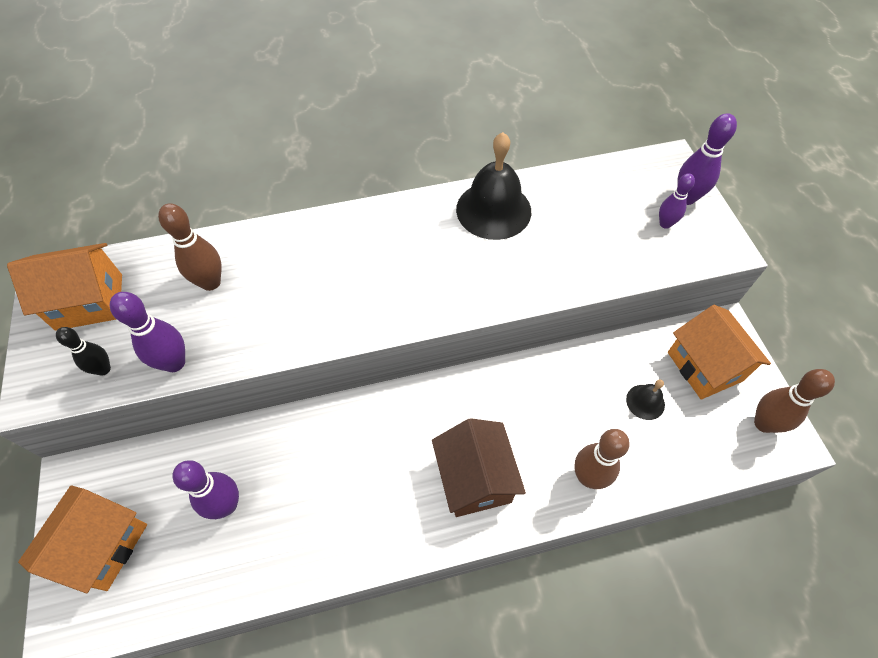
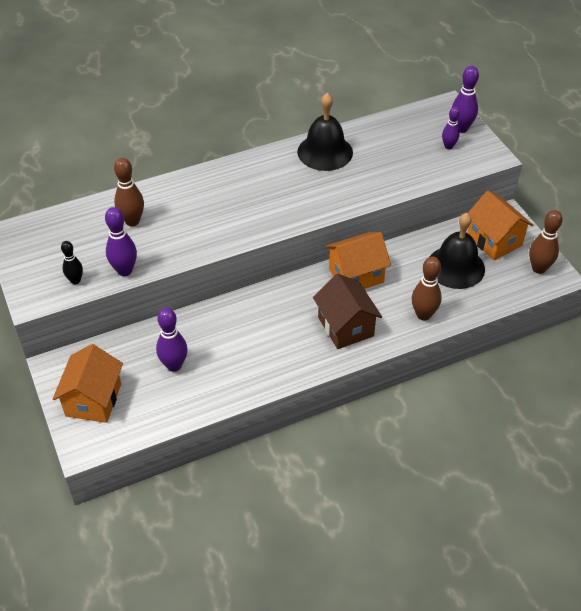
camera: 10 degrees left, 10 degrees down
(89, 302) = (47, 243): orange house -> orange house (356, 275)
(645, 402) = (455, 267): black bell -> black bell, size x2.10

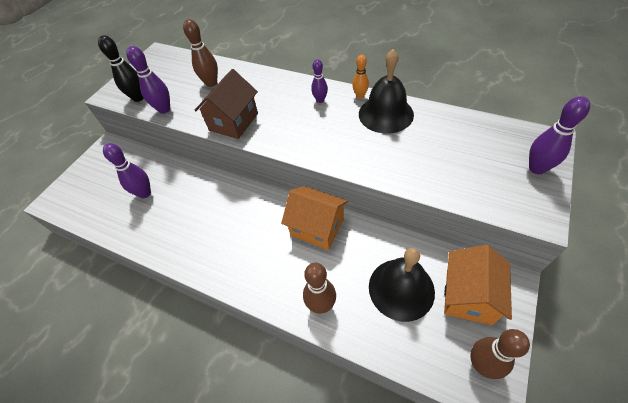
camera: 55 degrees right, 5 degrees up
(75, 280) = (138, 98): black bowling pin -> black bowling pin, size x1.55
(93, 400) = (91, 178): orange house -> none
(286, 150) = (360, 96): none -> orange bowling pin
(345, 326) = (258, 260): brown house -> brown house (233, 122)
(448, 146) = (501, 176): purple bowling pin -> purple bowling pin (320, 100)

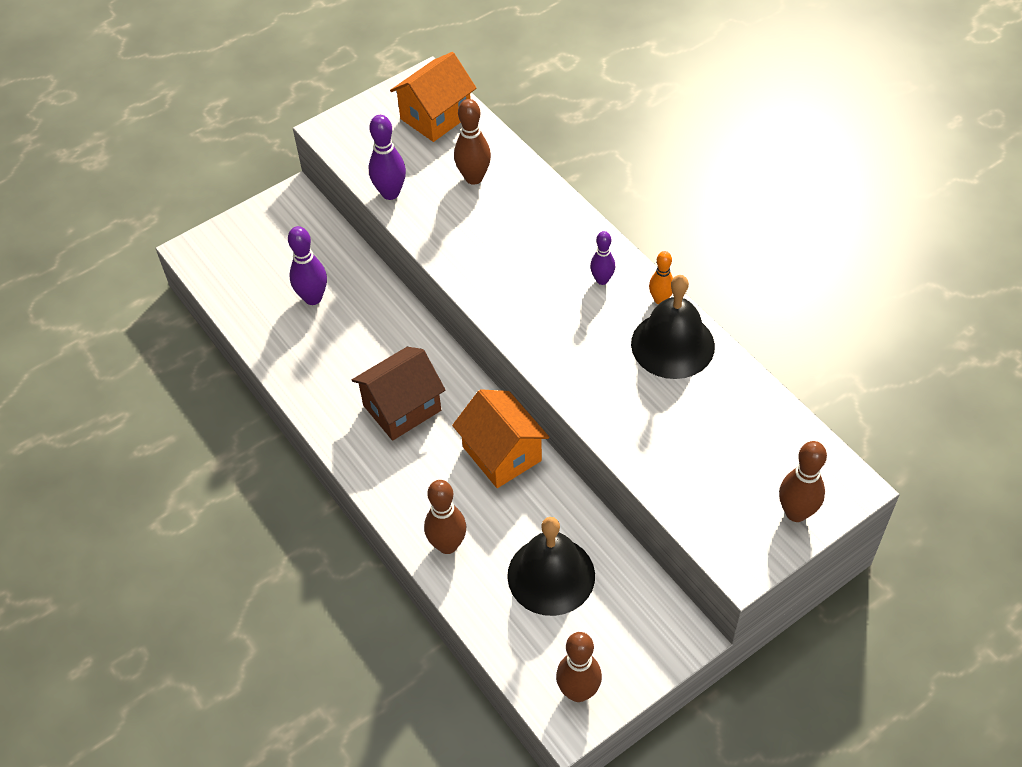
camera: 25 degrees right, 0 degrees up
(138, 98) = (365, 156): black bowling pin -> none
(233, 122) = (468, 258): brown house -> brown house (402, 408)
(468, 296) = (622, 623): orange house -> orange house (436, 117)
(536, 168) = (796, 512): purple bowling pin -> brown bowling pin

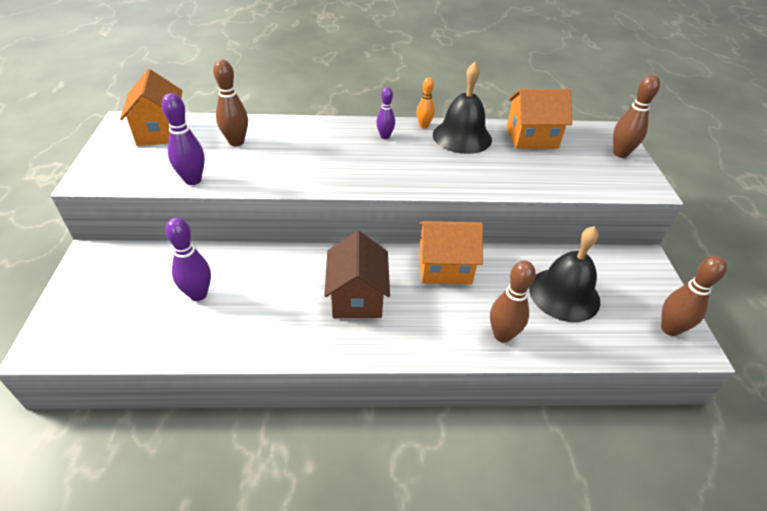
camera: 60 degrees left, 10 degrees down
(740, 409) = (531, 138): none -> orange house

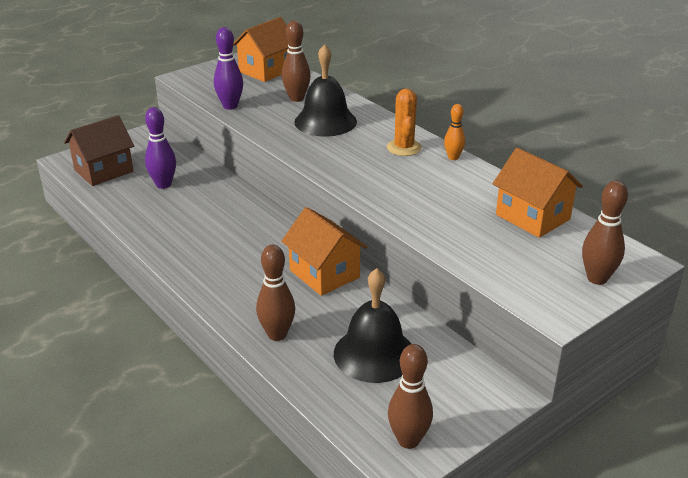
camera: 55 degrees right, 10 degrees down
(357, 297) = (236, 247): brown house -> brown house (103, 171)
(385, 136) = (404, 148): purple bowling pin -> orange cactus
(462, 137) = (467, 181): black bell -> black bell (325, 121)

